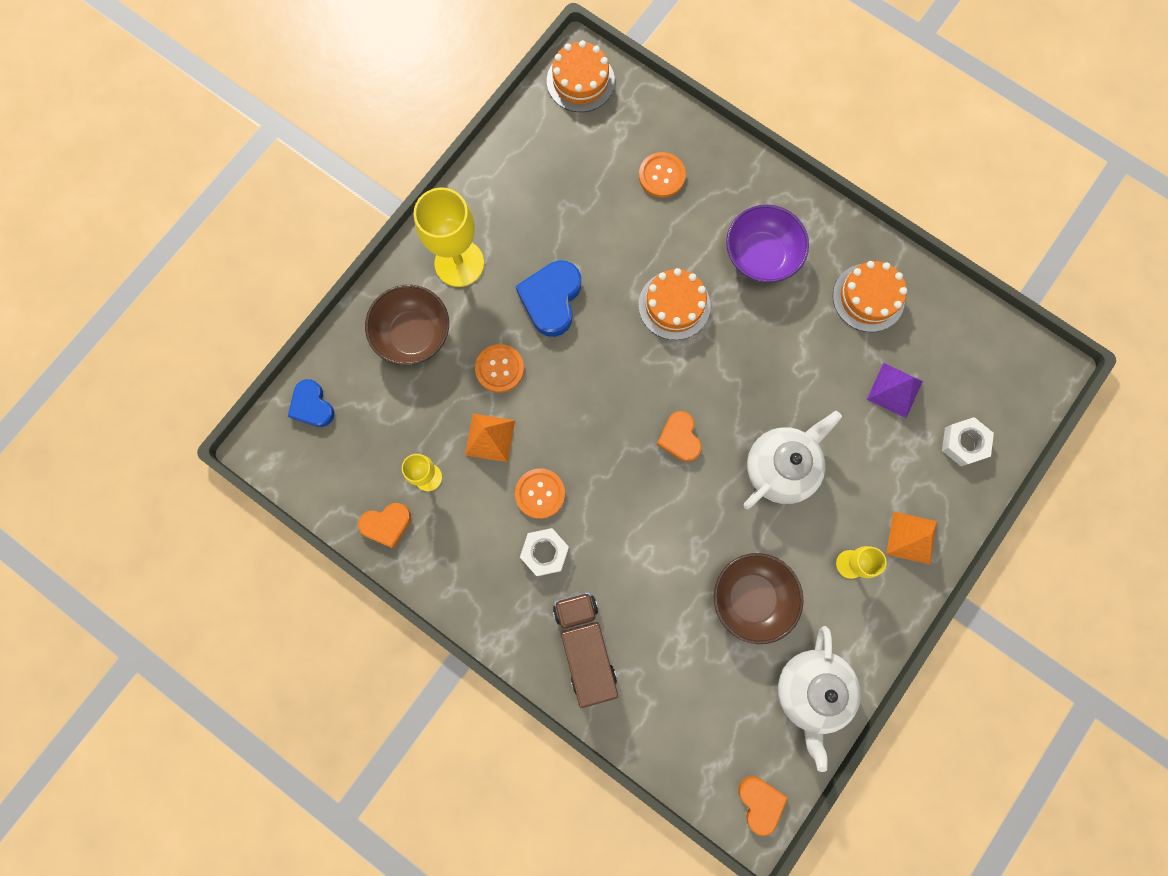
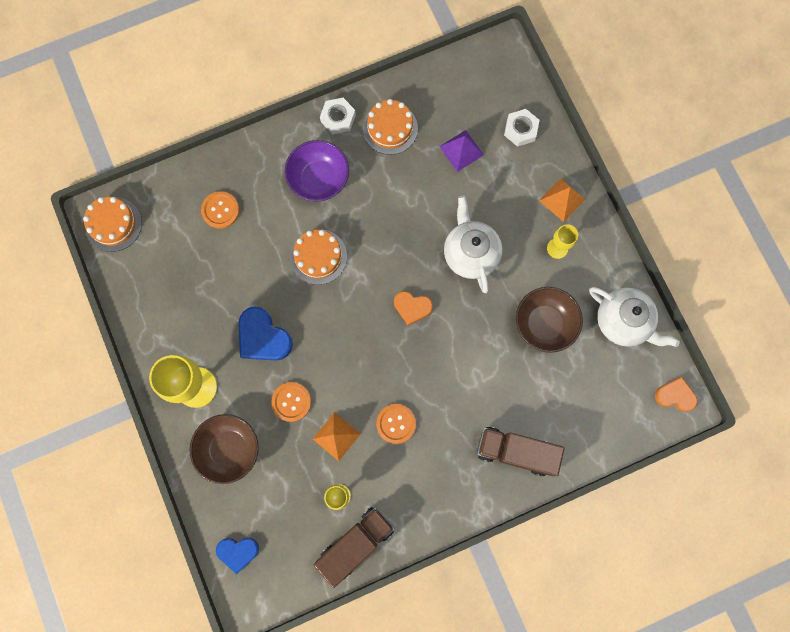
camera: 60 degrees left, 0 degrees up
(386, 524) = (356, 543): orange heart -> brown truck
(545, 552) = (438, 443): white nut -> white nut (338, 118)

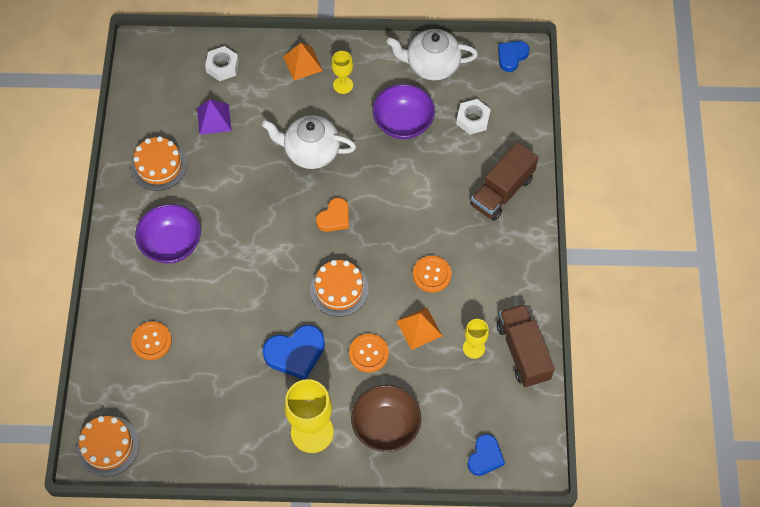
camera: 65 degrees left, 15 degrees down
(318, 257) = (245, 275): orange cake -> orange cake (339, 289)
(338, 118) = (123, 204): white nut -> white nut (473, 119)
(544, 324) = (403, 123): brown bowl -> purple bowl
(623, 321) = (431, 65): white teapot -> white teapot turned 150 degrees counterclockwise
(675, 395) = (511, 56): orange heart -> blue heart

